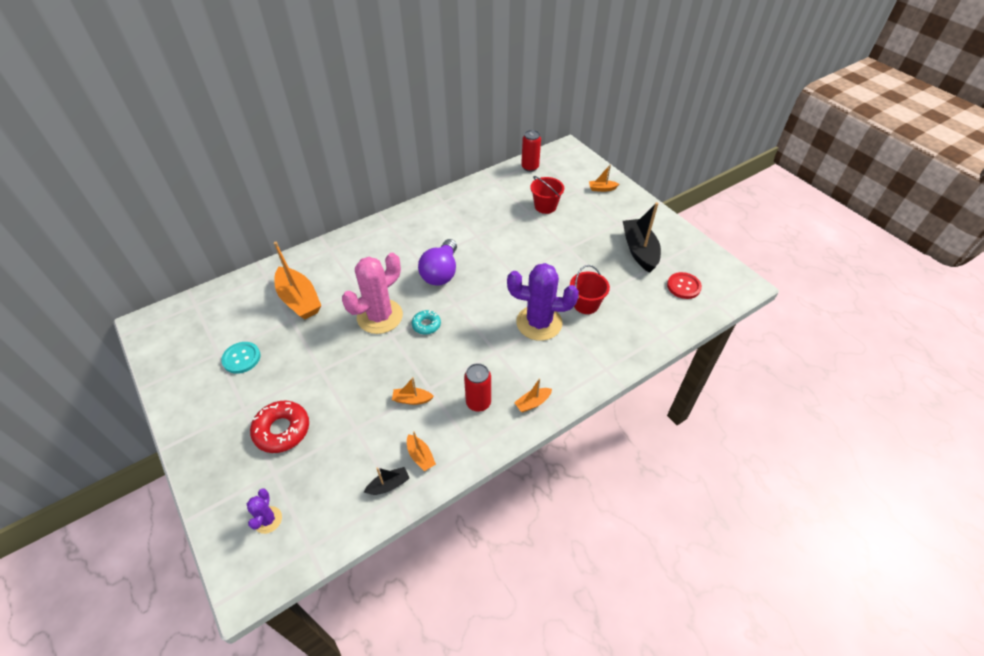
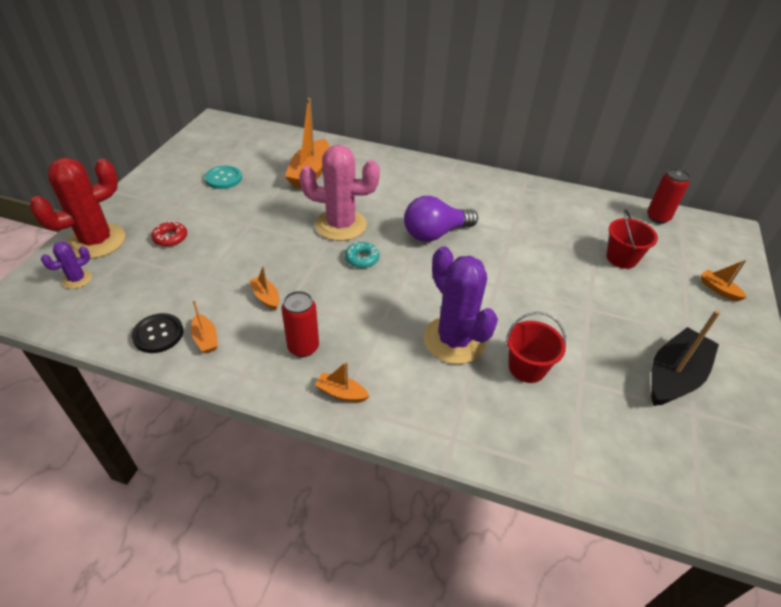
camera: 50 degrees right, 5 degrees down
(230, 487) = (97, 241): none -> red cactus
(282, 430) = (170, 238): red donut -> red donut, size x0.59
(389, 485) = (158, 334): black boat -> black button
(420, 456) = (205, 339): orange boat -> orange boat turned 45 degrees counterclockwise
(683, 286) = (679, 457): red button -> none

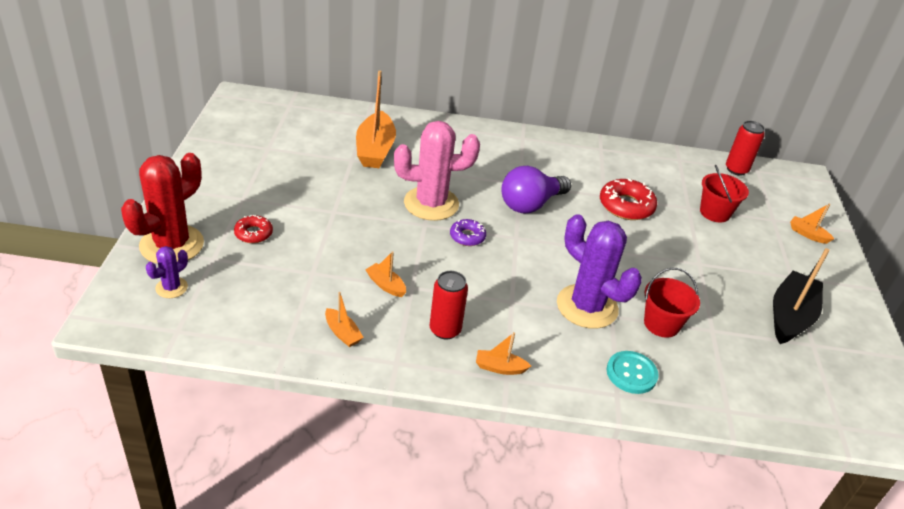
camera: 15 degrees left, 5 degrees down
(158, 334) = (290, 334): black button -> none
(223, 178) = (281, 163): turquoise button -> turquoise button (631, 373)
(362, 258) = (467, 236): turquoise donut -> purple donut
(530, 243) = (626, 206): none -> red donut

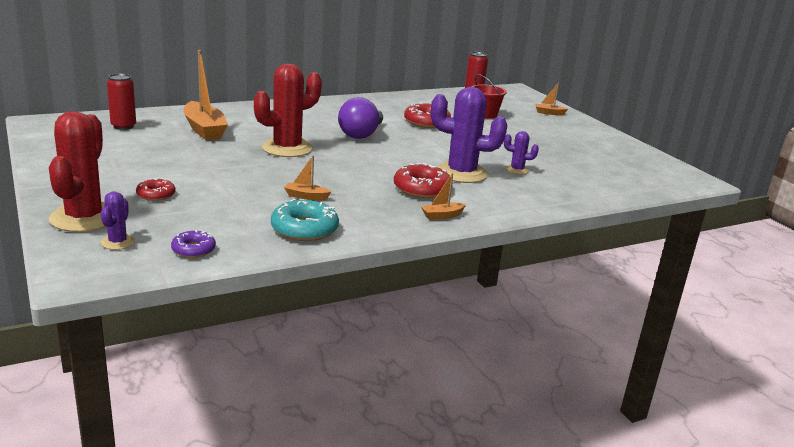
camera: 30 degrees left, 15 degrees down
(342, 333) = (304, 229): orange boat -> turquoise donut
(431, 204) = (287, 148): pink cactus -> red cactus
(445, 330) = (380, 208): red can -> red can (123, 126)
(467, 236) = (336, 159): purple donut -> purple donut (193, 249)
(517, 317) = (422, 189): none -> red donut
(631, 373) = (527, 196): turquoise button -> none
(661, 324) = (517, 170): red bucket -> purple cactus
(790, 316) = (583, 149): black boat -> none

